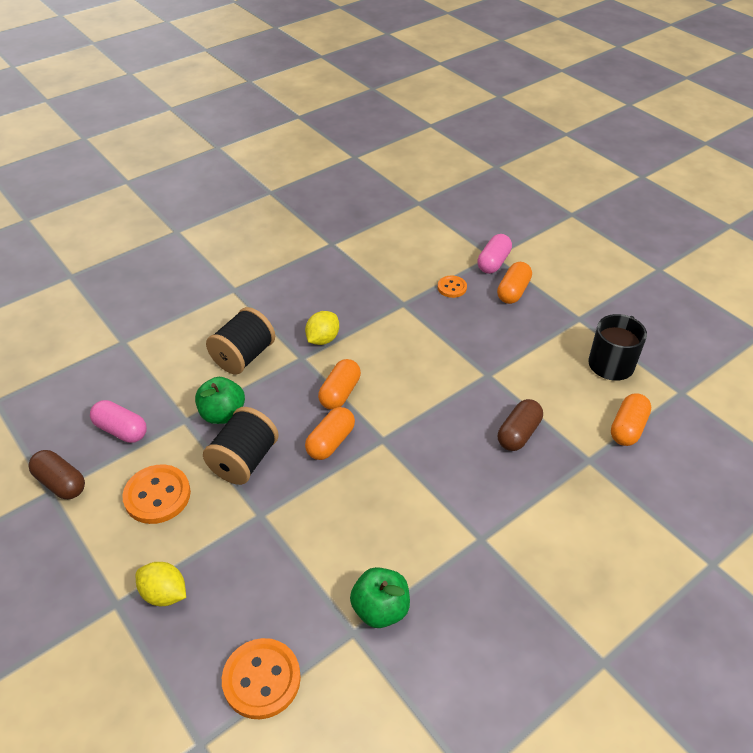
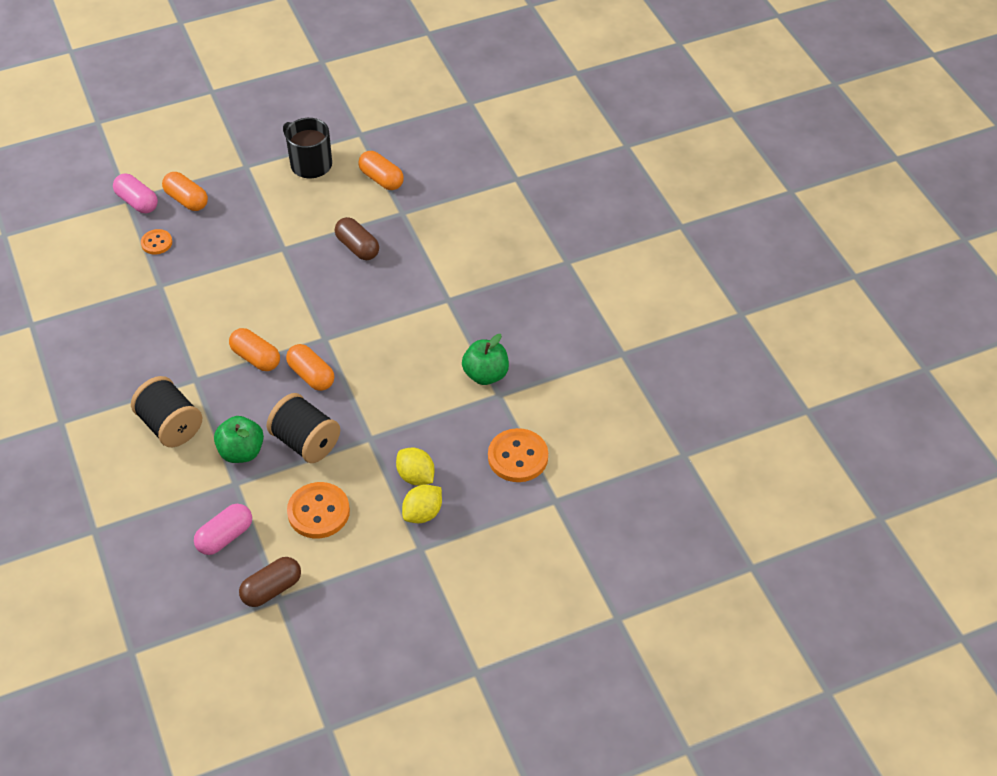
camera: 75 degrees left, 5 degrees up
(323, 339) = (178, 358): yellow lemon -> yellow lemon (416, 476)

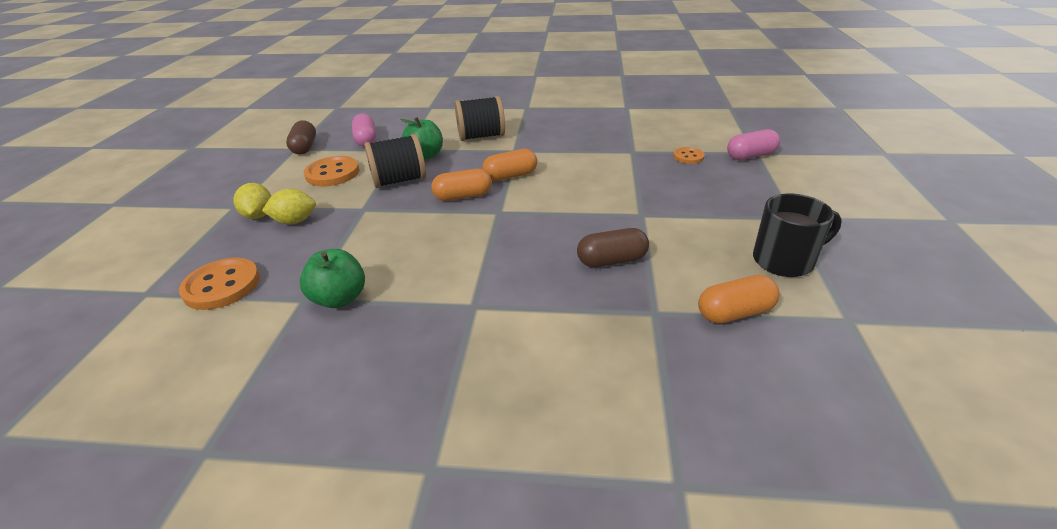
camera: 120 degrees right, 15 degrees down
(186, 200) = (744, 177): orange capsule -> none

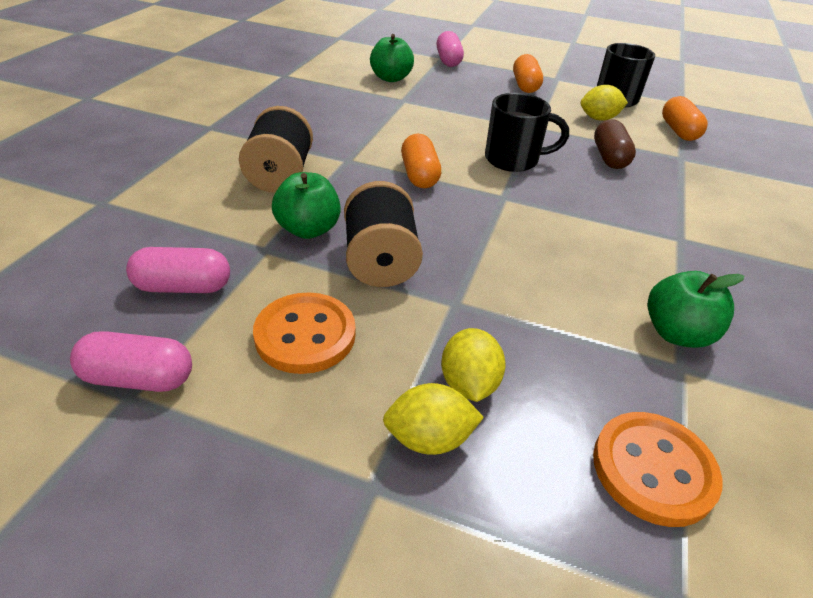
camera: 80 degrees left, 5 degrees up
(304, 147) = (139, 378): brown capsule -> pink capsule
(463, 196) = (456, 214): orange capsule -> orange capsule (525, 85)
(564, 210) = (513, 160): none -> black mug
(671, 140) = (391, 78): none -> green apple
(688, 157) = (433, 81): orange button -> none
(705, 250) = (598, 119): none -> yellow lemon

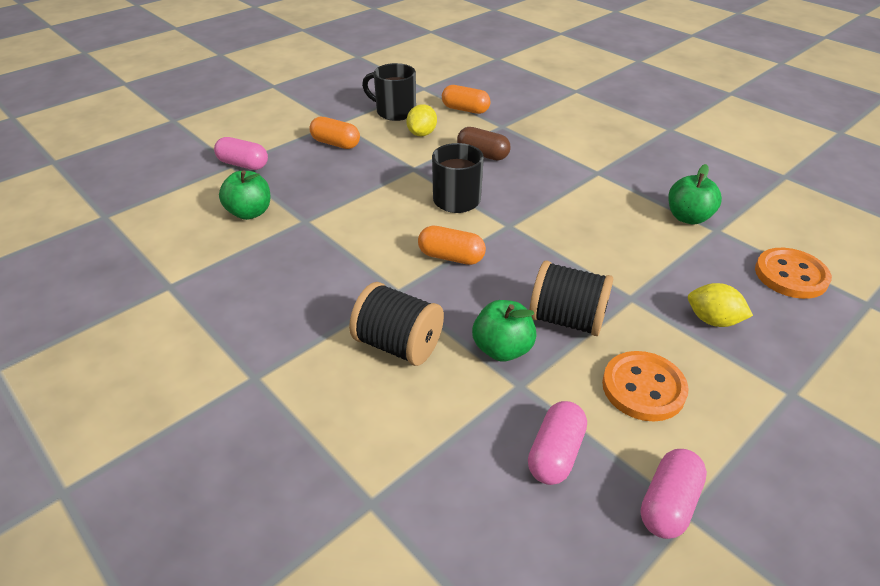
camera: 60 degrees left, 0 degrees up
(429, 438) = (756, 355): yellow lemon -> none

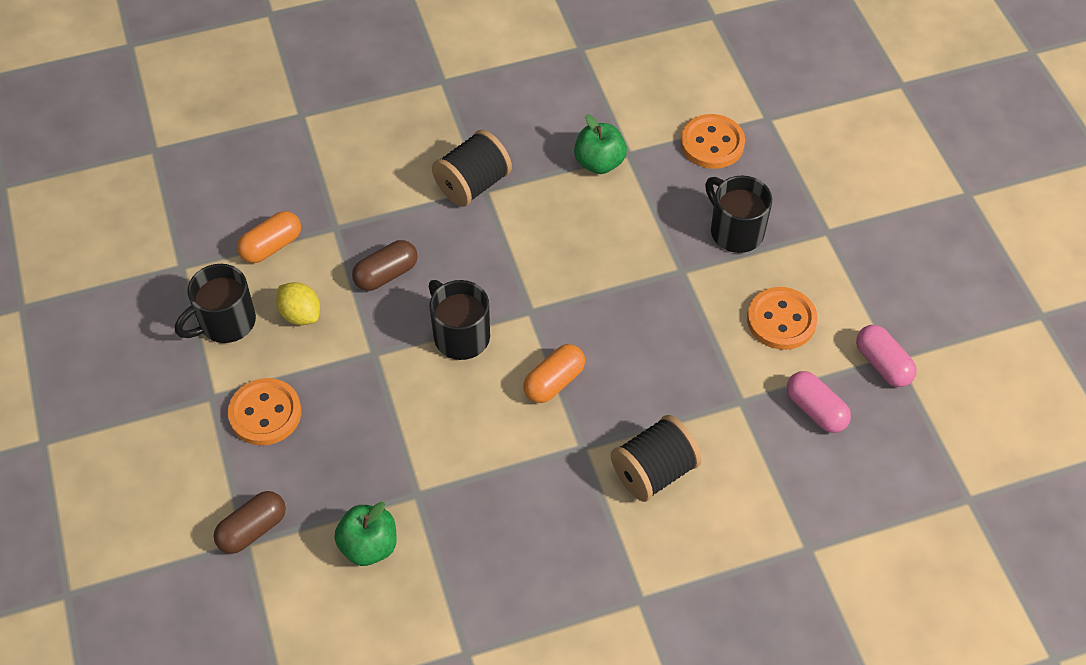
camera: 65 degrees left, 15 degrees up
(243, 164) = (253, 529): pink capsule -> brown capsule
(335, 143) = (265, 413): orange capsule -> orange button
(502, 349) = (696, 395): green apple -> none
(566, 319) = (684, 331): black spool -> black spool (472, 184)
(712, 320) = (735, 231): yellow lemon -> black mug

